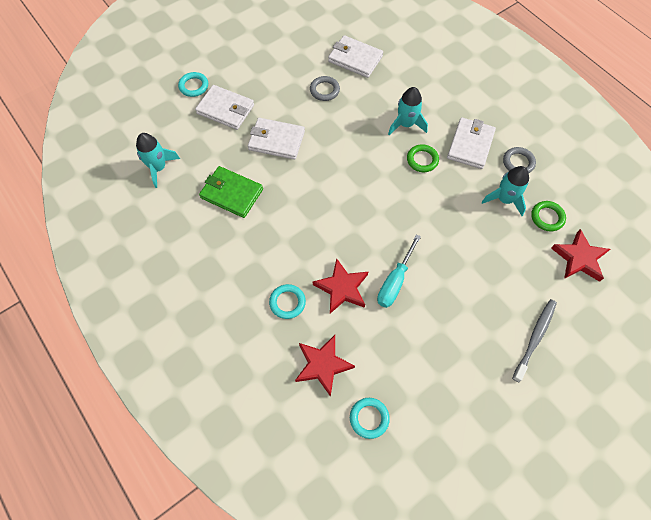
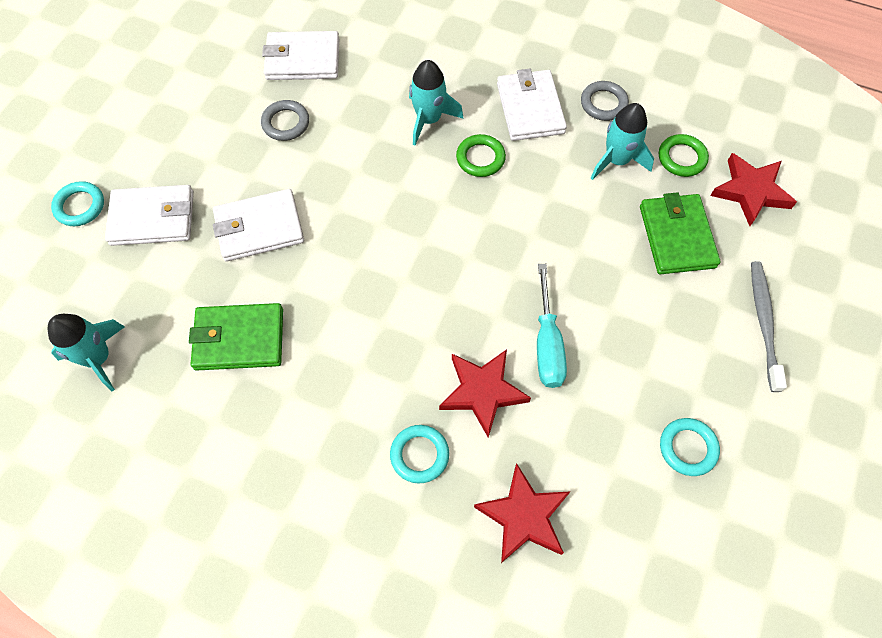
camera: 30 degrees left, 0 degrees up
(369, 418) = (630, 553): turquoise ring -> turquoise ring (688, 448)
(513, 261) = (677, 236): none -> green wallet

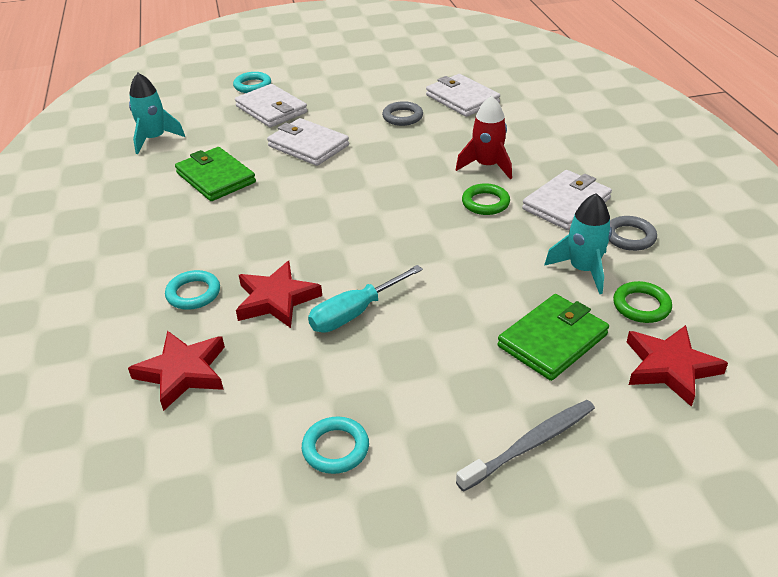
camera: 55 degrees right, 25 degrees down
(429, 119) = (487, 166): turquoise rocket -> red rocket

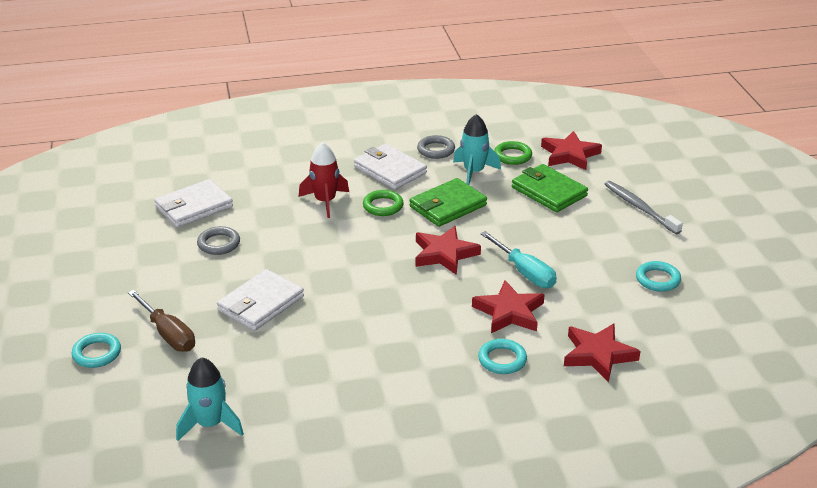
camera: 90 degrees left, 5 degrees down
(216, 178) = (311, 364): green wallet -> green wallet (448, 206)
(271, 109) = (168, 334): white wallet -> brown screwdriver
(392, 249) = (444, 254): none -> red star

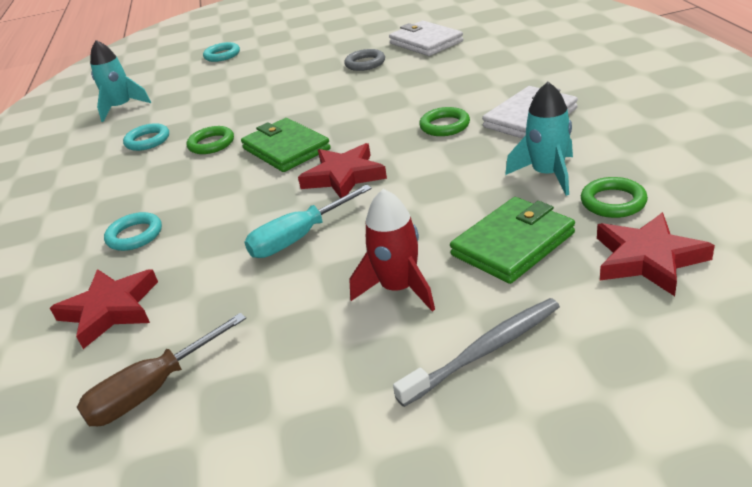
camera: 95 degrees right, 0 degrees up
(168, 334) = (237, 72): brown screwdriver -> brown screwdriver (153, 390)
(261, 303) = (269, 97): white wallet -> none
(325, 201) = (448, 94): red rocket -> red rocket (399, 288)
(350, 334) = (211, 144): none -> green ring
(436, 150) = (598, 140): grey ring -> none
(448, 206) = (453, 166): green wallet -> green wallet (286, 149)
(509, 312) = (218, 233): red star -> none
(657, 279) = (263, 372): turquoise ring -> turquoise ring (147, 141)

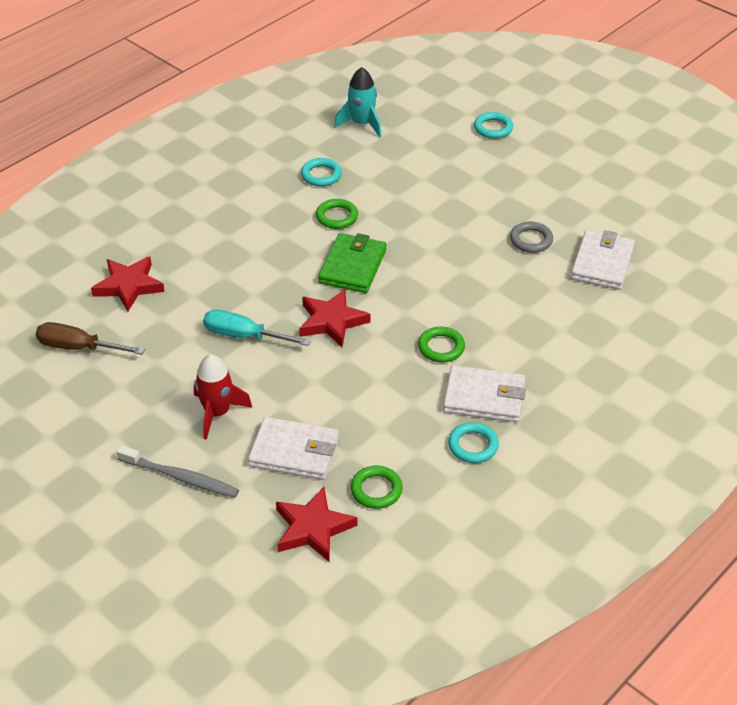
camera: 50 degrees right, 10 degrees up
(135, 235) = (203, 248): turquoise ring -> turquoise ring (473, 445)
(512, 244) = (294, 452): green wallet -> white wallet
(547, 174) = (396, 440): turquoise rocket -> none

